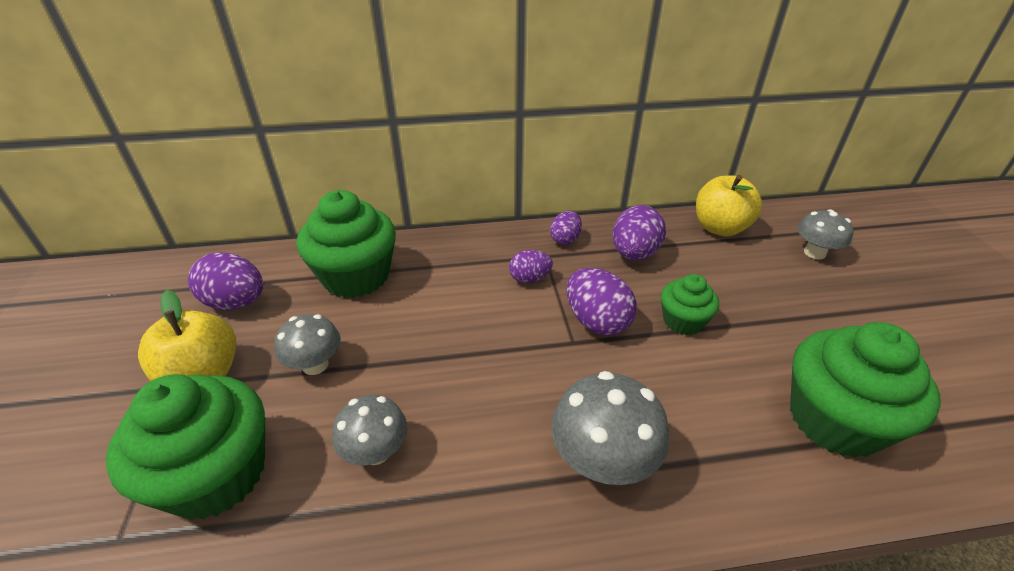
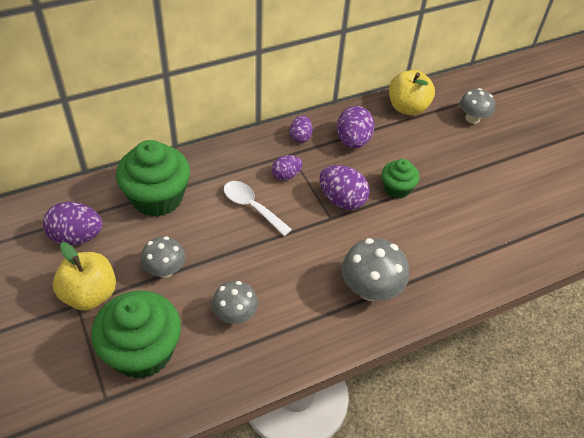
camera: 20 degrees left, 10 degrees up
(468, 308) = (252, 207): none -> white spoon
(835, 420) = (493, 236): green cupcake -> none

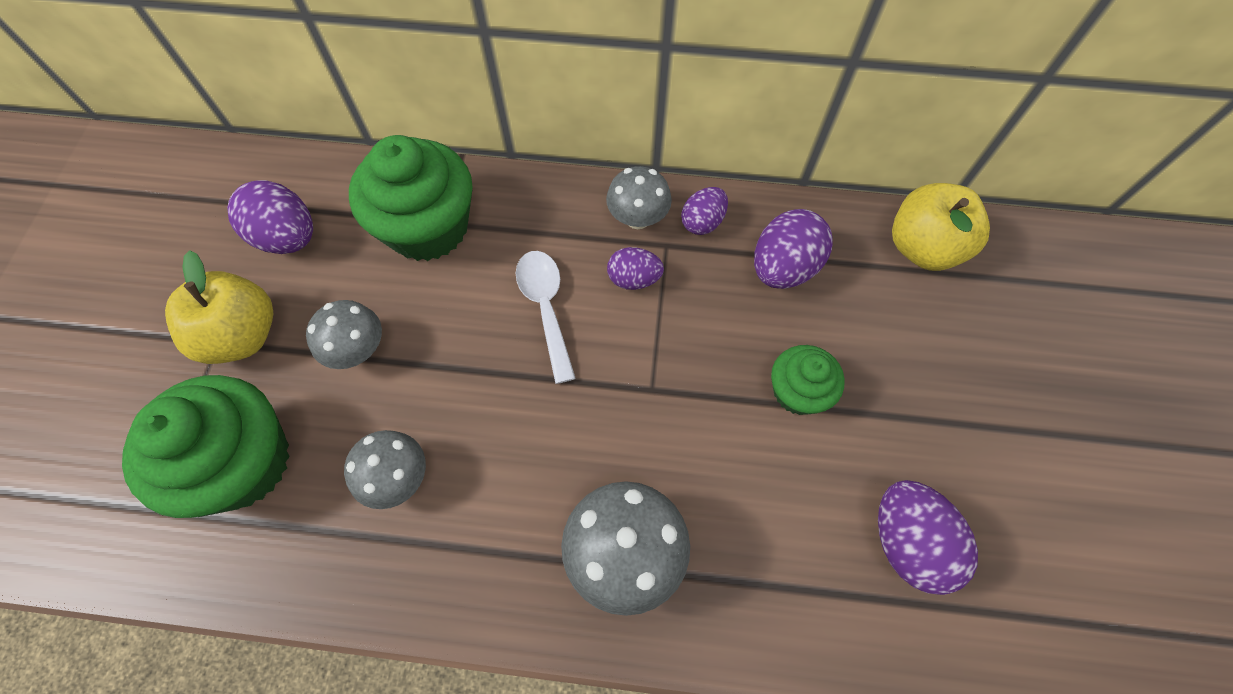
camera: 35 degrees right, 15 degrees up
(342, 200) = (691, 366): purple egg -> purple egg (907, 542)
(472, 118) = (1033, 322): grey mushroom -> grey mushroom (637, 218)

